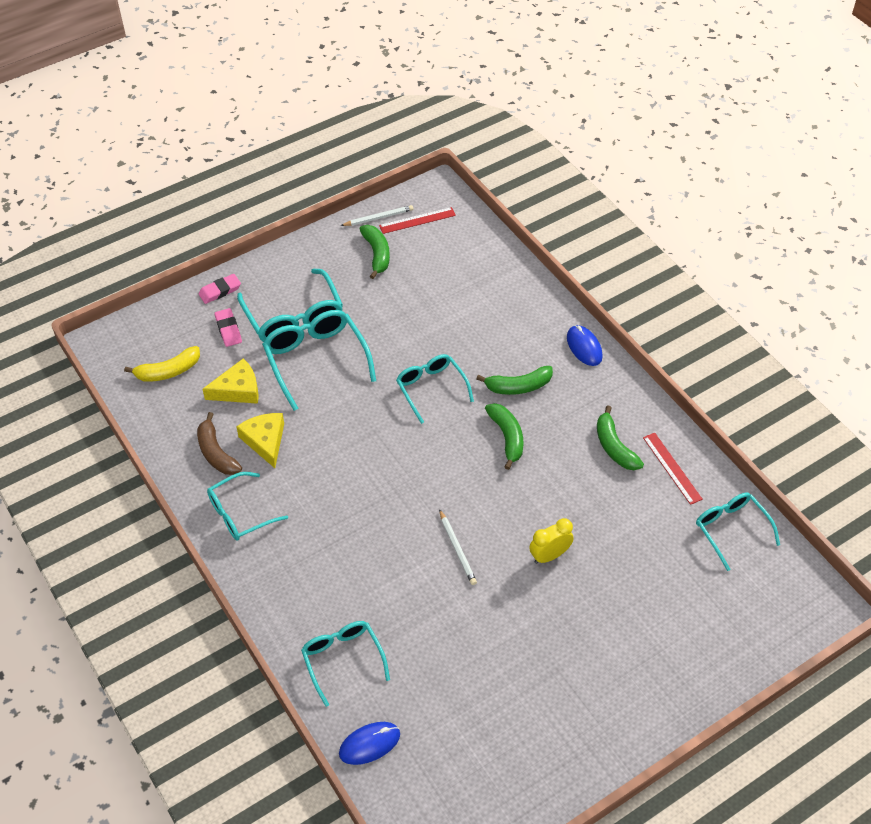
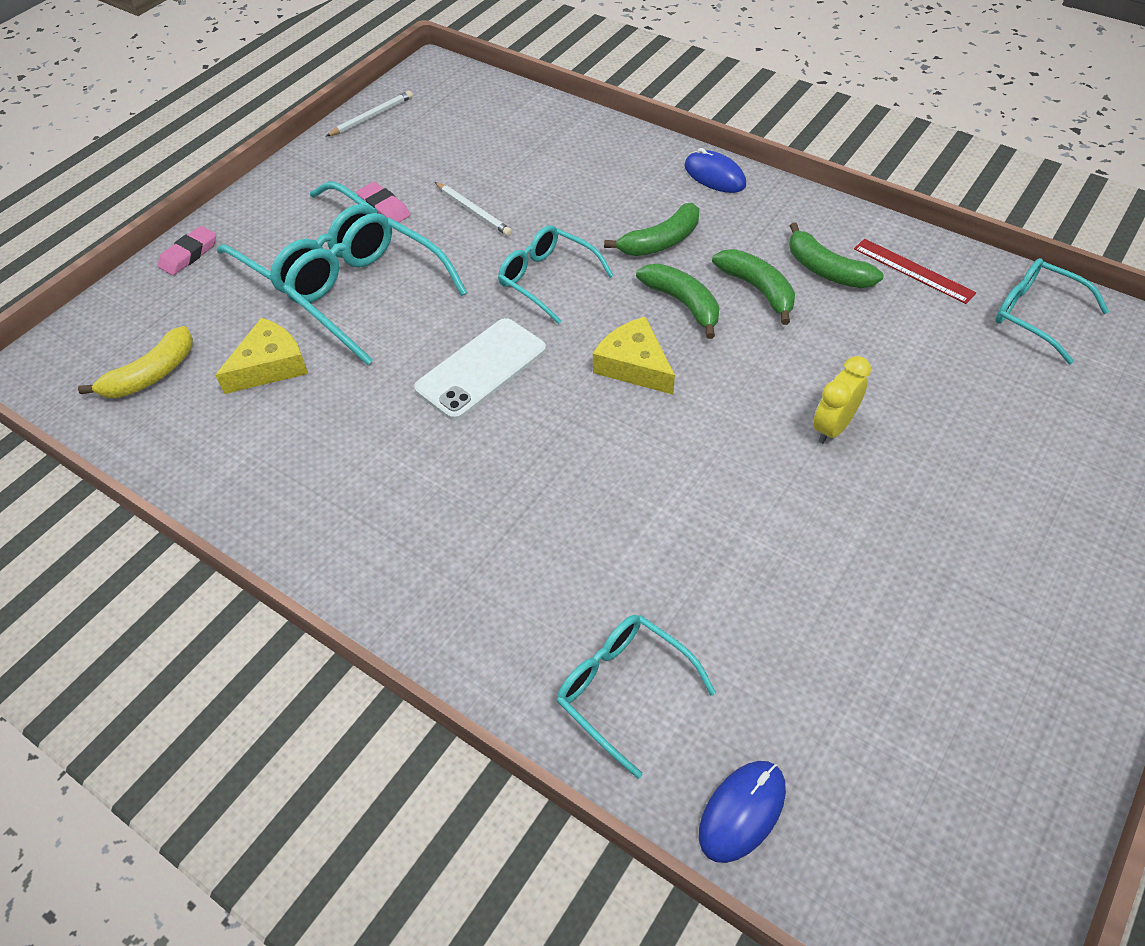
camera: 20 degrees left, 0 degrees up
(216, 453) = (273, 459): brown banana -> none
(228, 329) = (222, 296): pink eraser -> pink eraser (384, 208)
(240, 513) = (350, 531): turquoise glasses -> none
(265, 441) = (343, 418): yellow cheese -> yellow cheese (634, 365)
(360, 438) = (481, 369): none -> white phone
(377, 254) = (390, 154): green banana -> green banana (757, 289)
(417, 220) = (424, 106): red ruler -> none
(457, 549) = (701, 464): white pencil -> white pencil (473, 211)

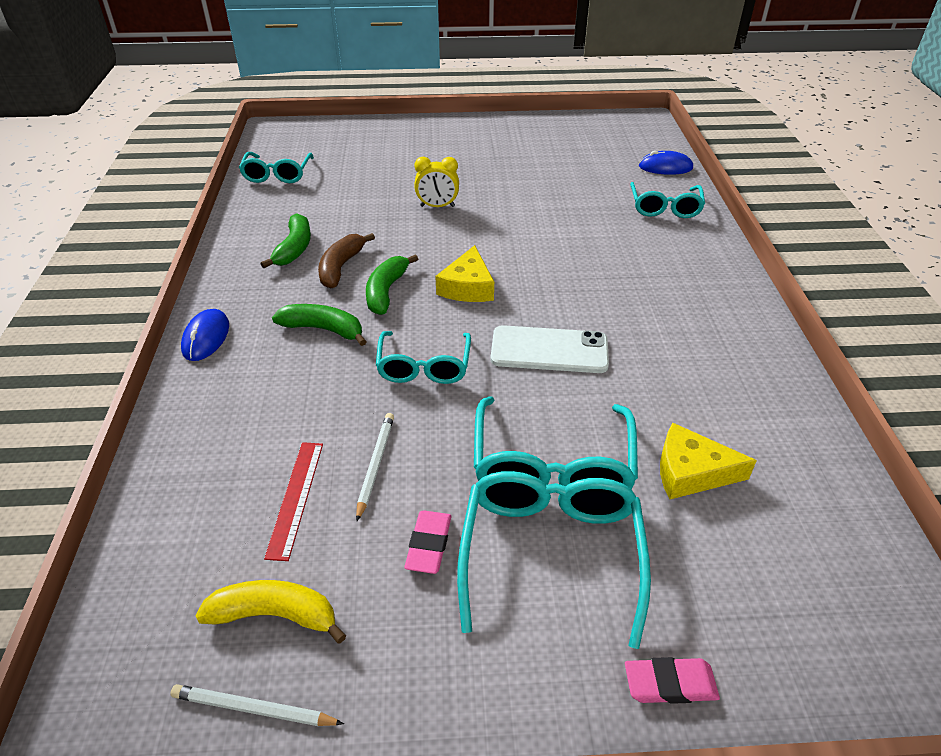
camera: 130 degrees left, 10 degrees down
(151, 375) = (805, 552): yellow banana -> yellow banana (275, 615)
(757, 289) = (341, 267): green banana -> brown banana
(913, 270) = (266, 219): red ruler -> red ruler (295, 498)

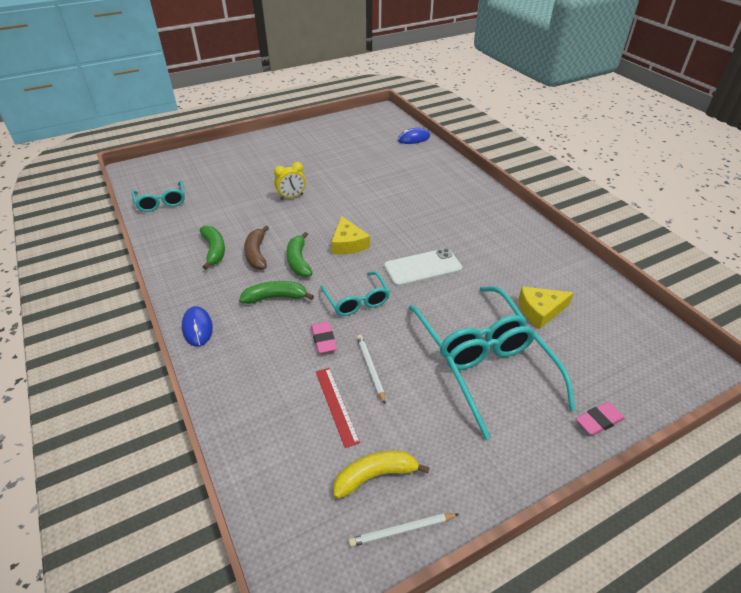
camera: 25 degrees left, 0 degrees up
(429, 544) = (433, 401): pink eraser -> pink eraser (324, 339)
(665, 208) = (429, 164): turquoise glasses -> none

